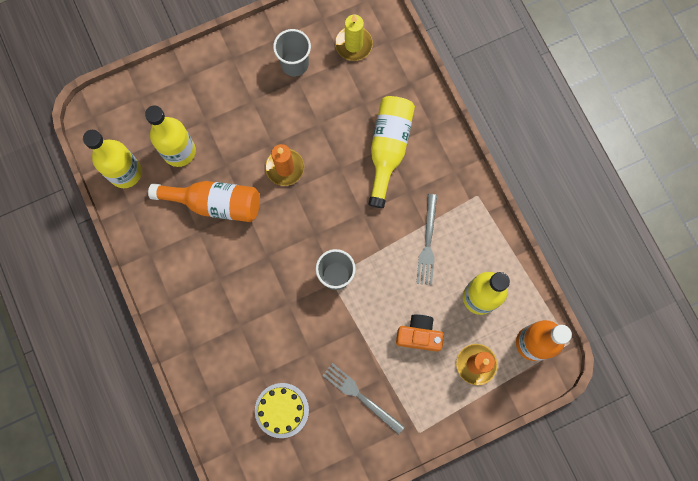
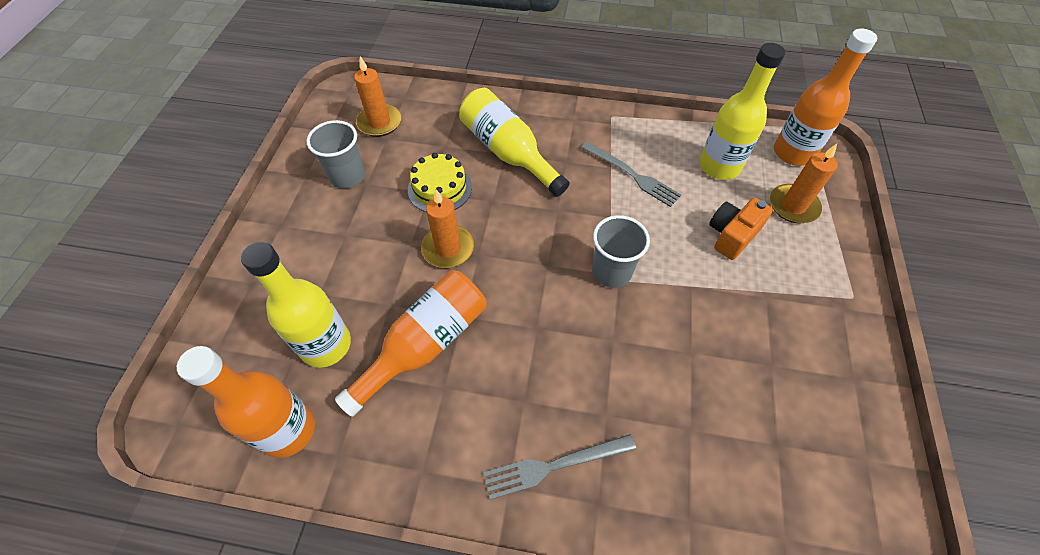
camera: 55 degrees left, 20 degrees down
(125, 172) = (288, 430): yellow bottle -> orange bottle
(281, 410) = (754, 433): yellow cake -> yellow cake (440, 188)
(353, 44) = (379, 123): yellow candle -> orange candle
(361, 396) = (779, 331): grey fork -> grey fork (554, 465)

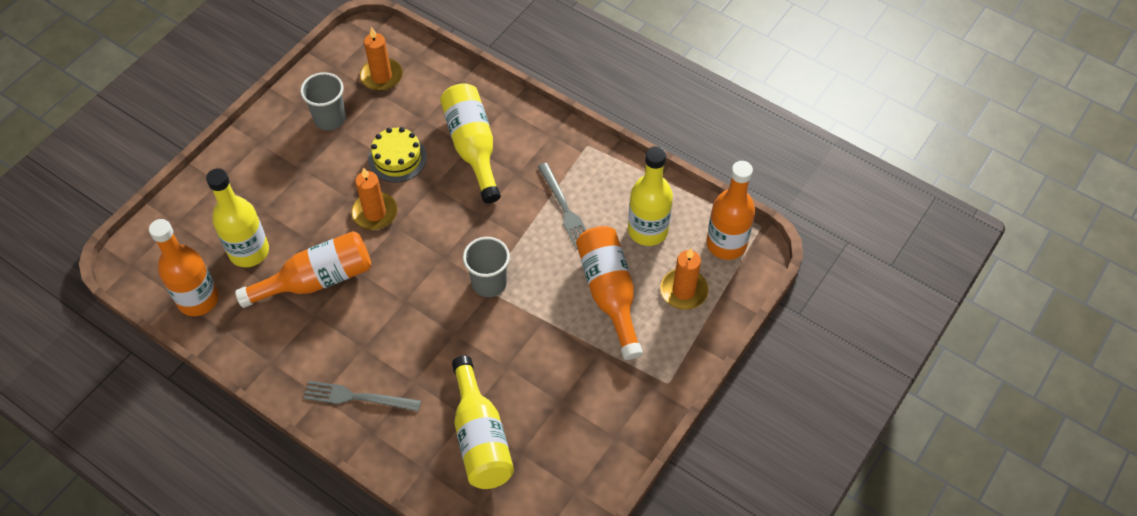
camera: 25 degrees right, 0 degrees up
(723, 446) = (480, 437): none -> yellow bottle
(732, 235) = (609, 294): orange camera -> orange bottle

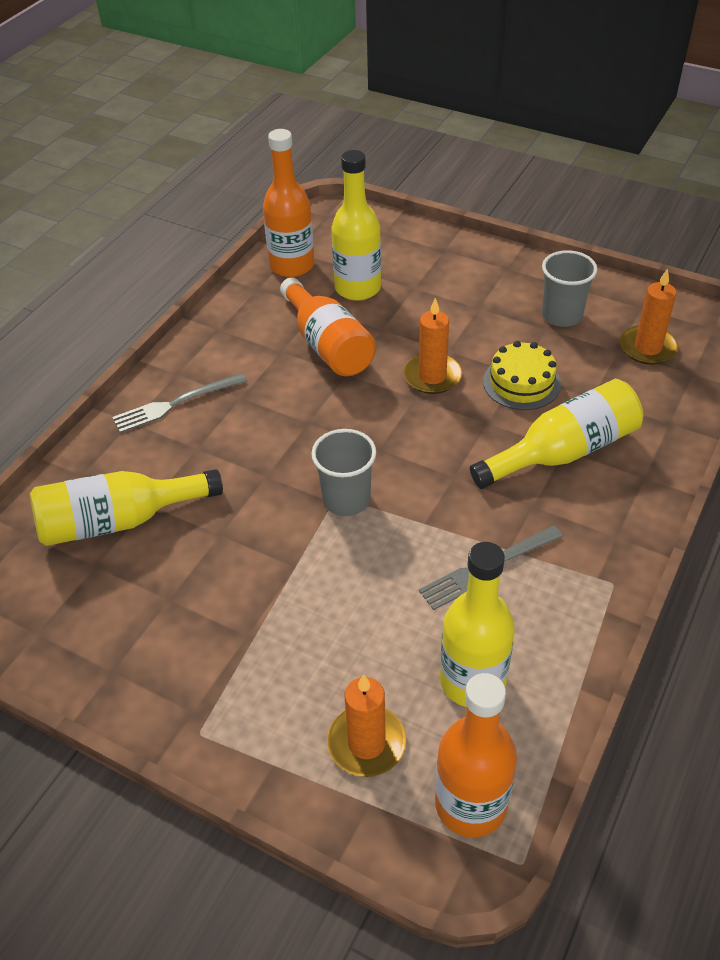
camera: 85 degrees right, 10 degrees down
(357, 397) = (176, 404): grey fork -> grey fork turned 120 degrees counterclockwise
(609, 294) = (347, 640): orange bottle -> none

